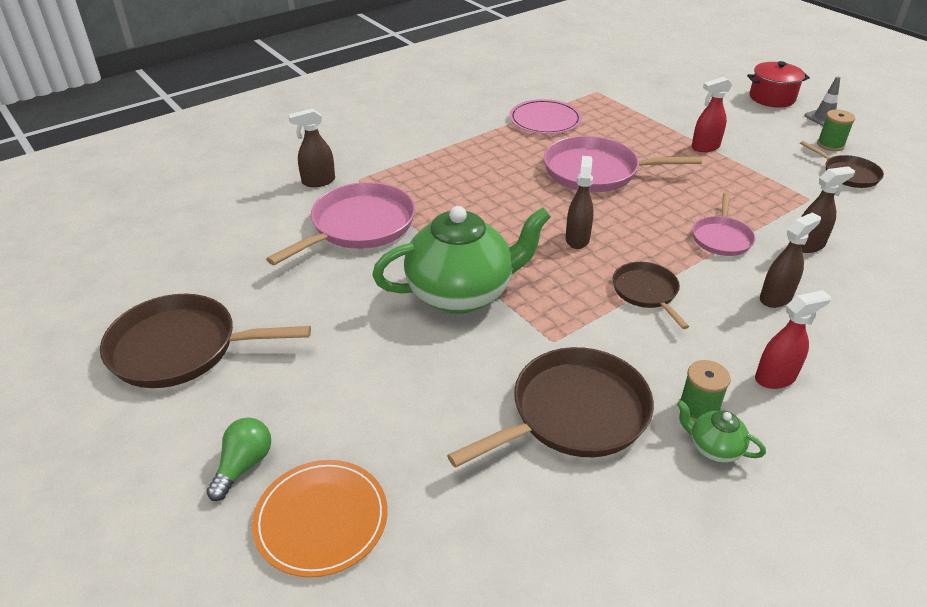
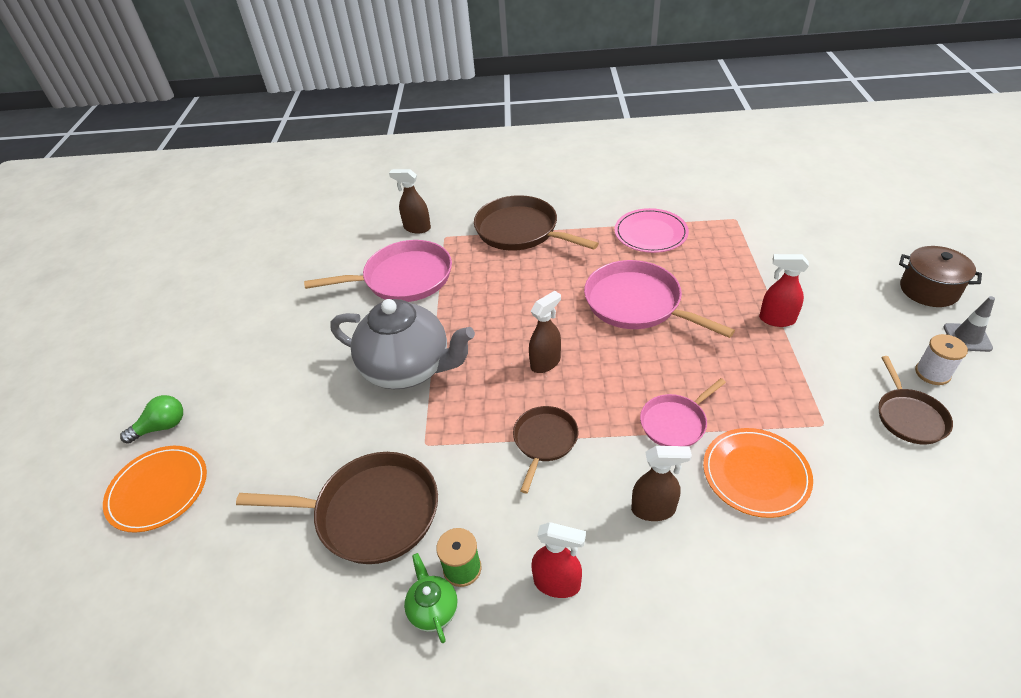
camera: 40 degrees right, 5 degrees up
(180, 348) = (214, 325): brown pan -> brown pan (520, 231)
(462, 293) = (408, 369): green teapot -> grey teapot
(772, 98) = (928, 290): red pot -> brown pot
(808, 245) = (755, 474): brown spray bottle -> orange plate
(830, 145) = (932, 373): green spool -> white spool

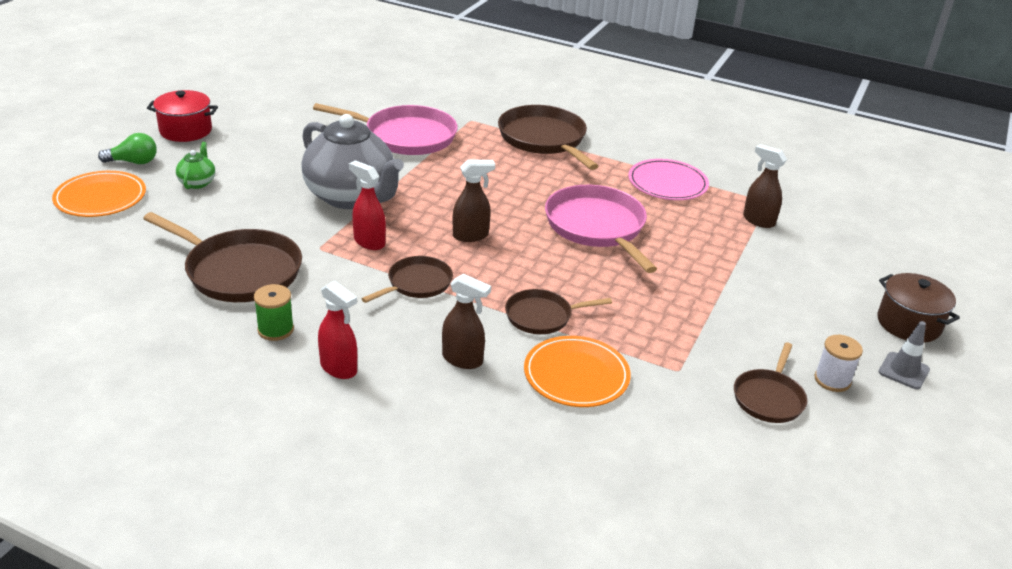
camera: 20 degrees right, 10 degrees down
(189, 363) = (185, 130): none -> red pot
(417, 228) = (452, 106): brown spray bottle -> brown spray bottle (758, 220)
(433, 609) = (232, 342): green teapot -> green teapot (197, 182)
(675, 423) = (542, 316): pink pan -> brown pan
(776, 319) = (719, 286): red spray bottle -> red spray bottle (369, 242)

